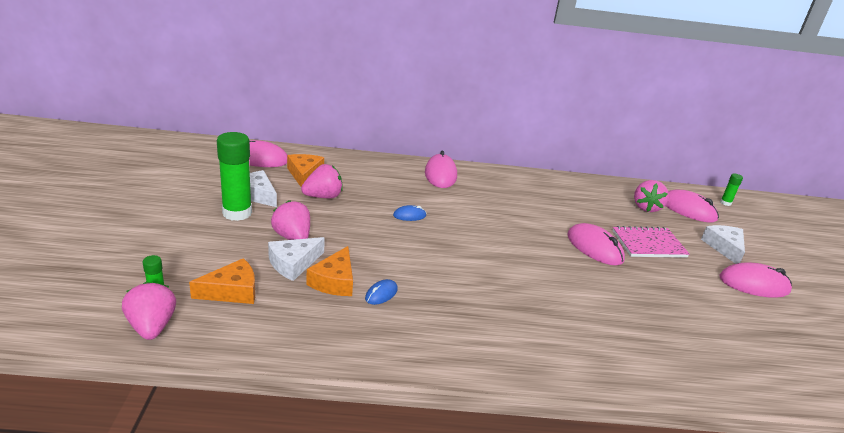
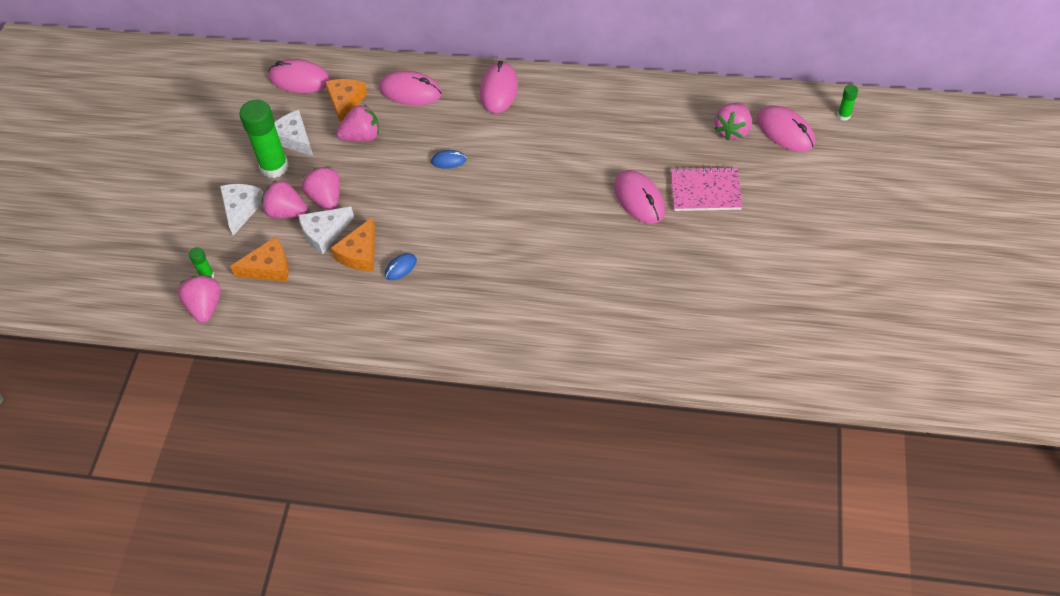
camera: 15 degrees right, 25 degrees up
(251, 246) = (286, 212): none -> pink strawberry
(724, 247) = (796, 192): white cheese -> white cheese (241, 209)
(754, 284) = (798, 245): pink mouse -> pink mouse (410, 91)

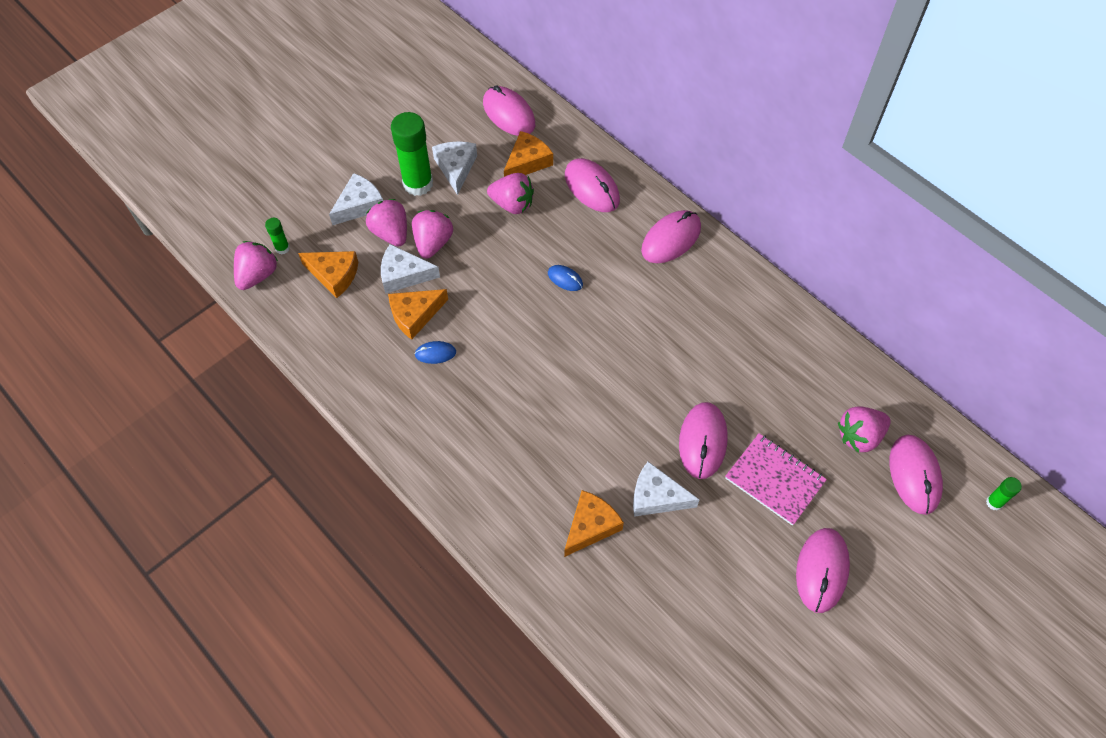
camera: 35 degrees right, 5 degrees up
(615, 299) = (590, 526): none -> orange cheese
(641, 252) = (656, 497): none -> white cheese
(782, 223) = (821, 571): none -> pink mouse

